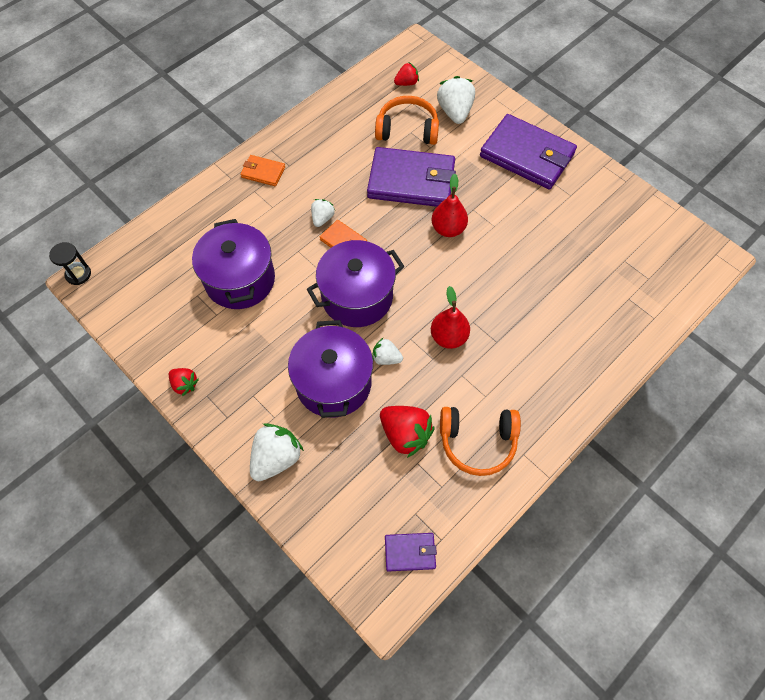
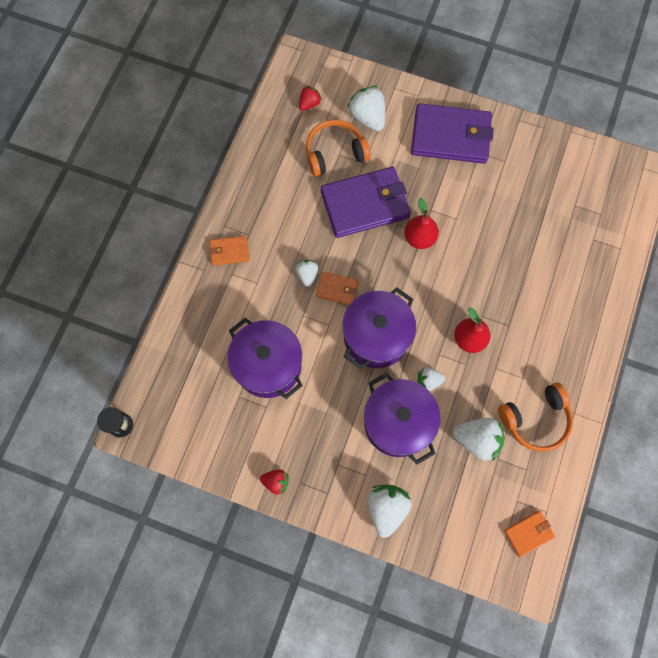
camera: 25 degrees left, 10 degrees up
(405, 434) = (477, 440): red strawberry -> white strawberry
(410, 552) = (528, 533): purple wallet -> orange wallet

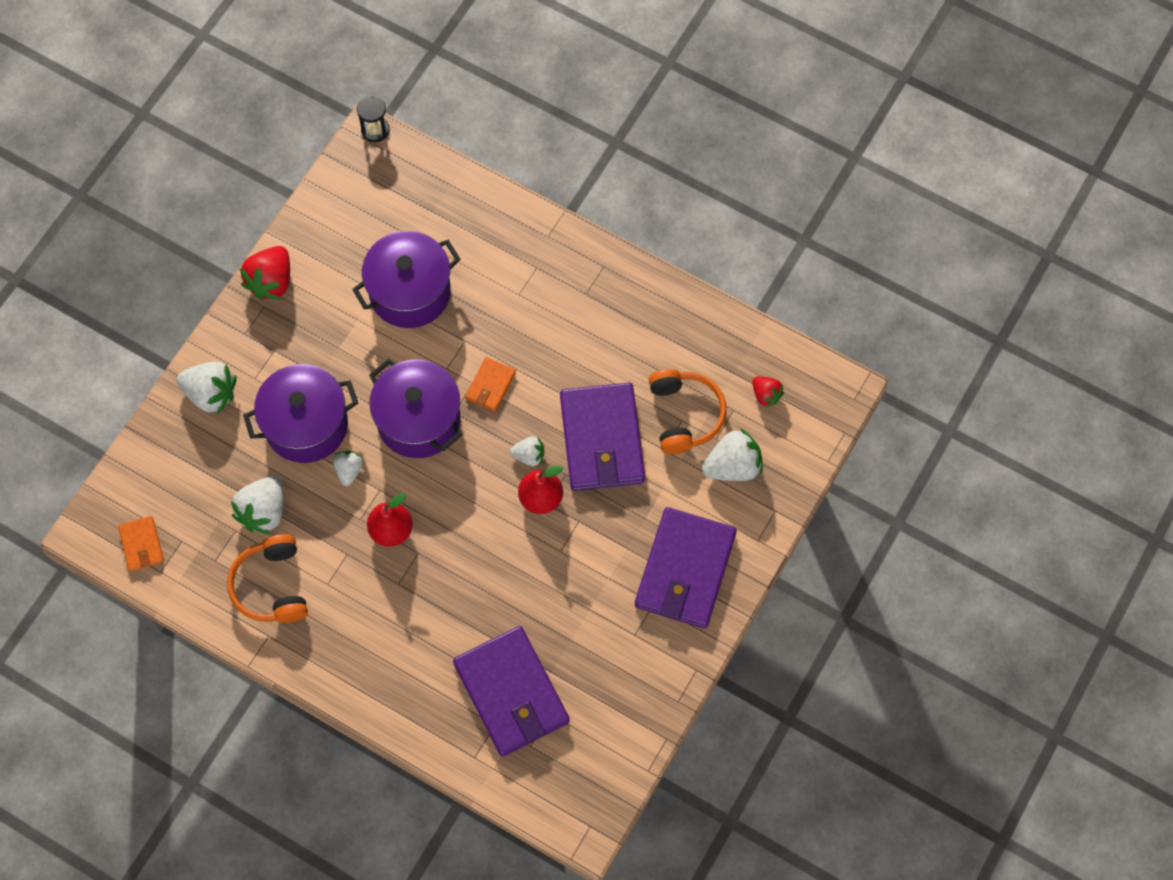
camera: 100 degrees right, 5 degrees down
(229, 251) = (567, 268): orange wallet -> none
(276, 481) = (271, 281): red strawberry -> red strawberry, size x1.73
(307, 275) = (517, 354): white strawberry -> white strawberry (529, 456)
(568, 232) = (511, 693): none -> purple wallet

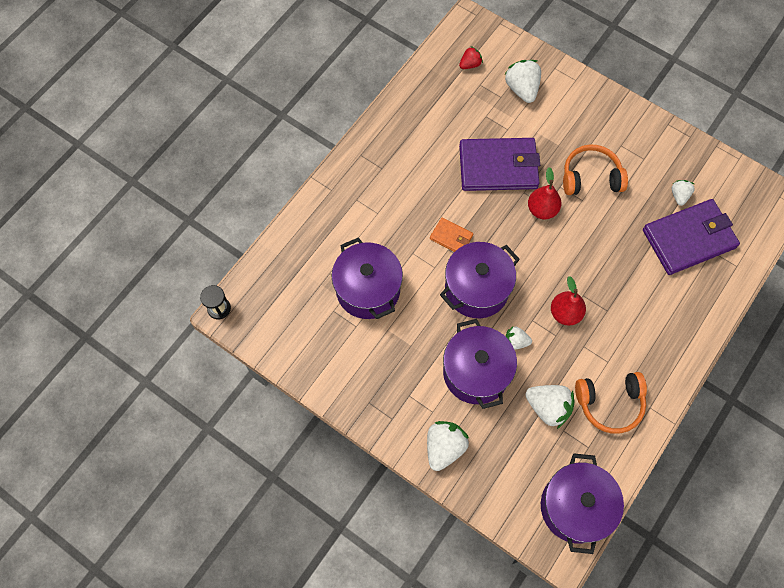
camera: 85 degrees left, 0 degrees up
(141, 545) = (575, 507): orange wallet -> purple pot
(271, 281) = (347, 395): red strawberry -> none
(529, 456) = (508, 215): white strawberry -> white strawberry (679, 196)
(685, 415) = (482, 114): orange headphones -> orange headphones (590, 177)
(685, 570) = (597, 124): purple wallet -> none

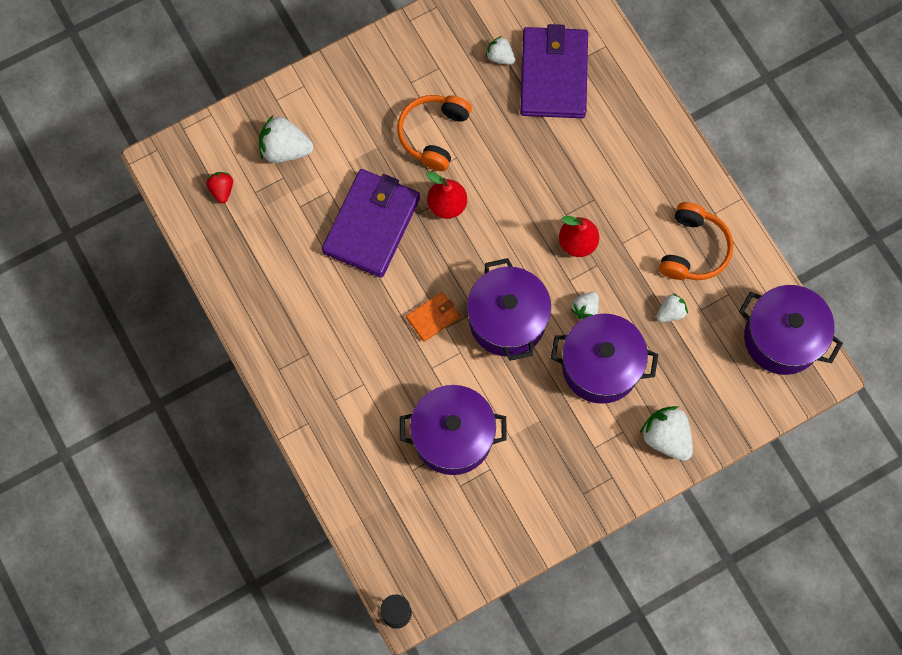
camera: 65 degrees left, 5 degrees up
(548, 407) = (670, 312): white strawberry -> white strawberry, size x0.58

